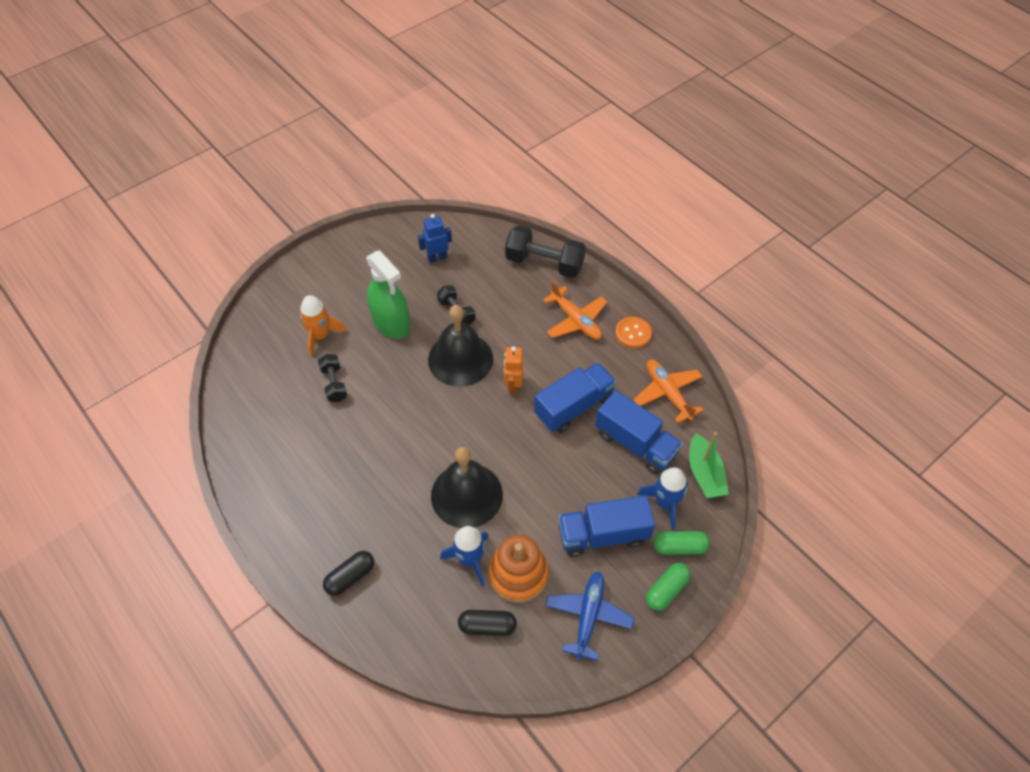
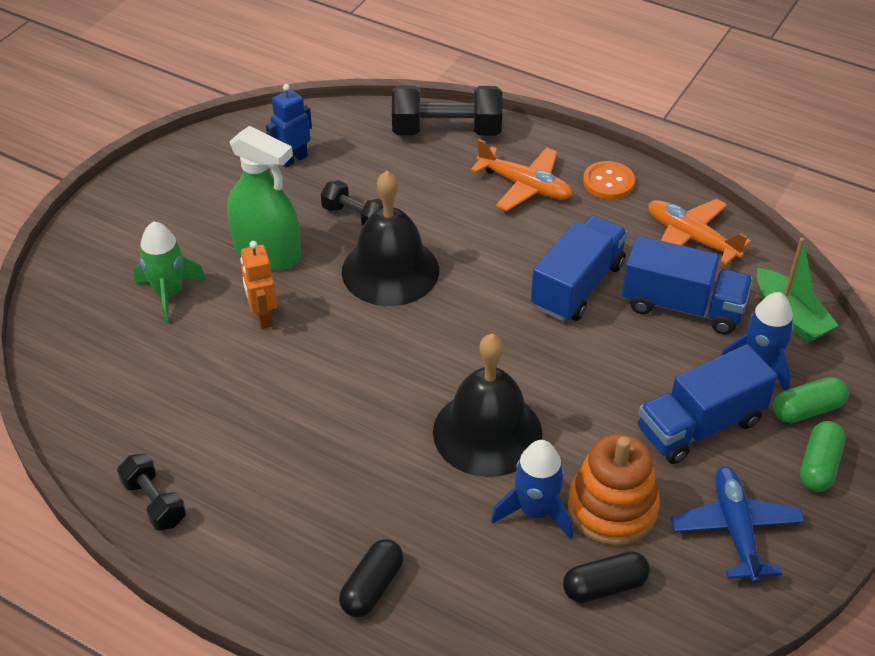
camera: 20 degrees left, 10 degrees down
(321, 335) = (169, 294): orange rocket -> green rocket
(334, 384) = (220, 348): black dumbbell -> black dumbbell (154, 502)
(513, 387) = (482, 284): orange robot -> orange robot (263, 317)

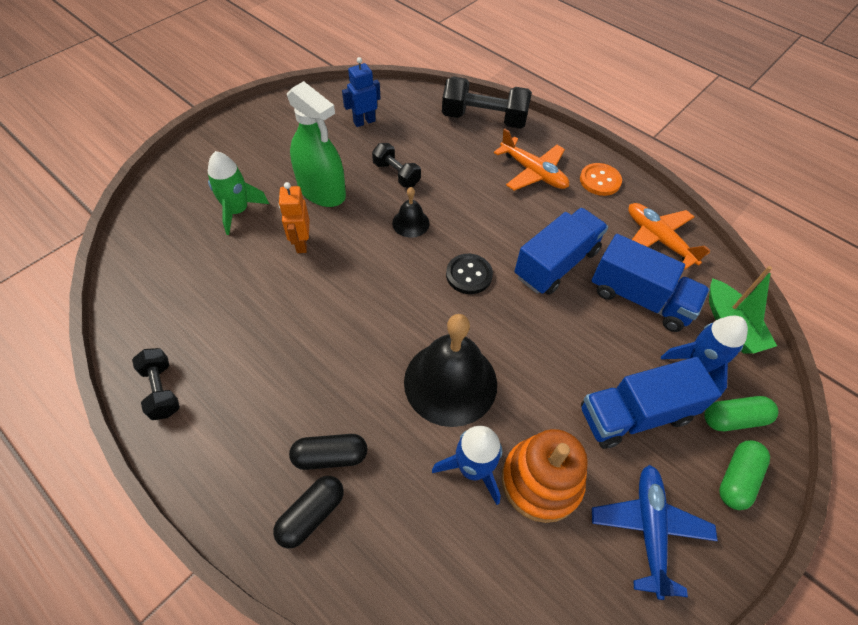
camera: 10 degrees right, 10 degrees up
(390, 270) = (410, 223): black bell -> black bell, size x0.48
(477, 316) = (469, 275): none -> black button
(604, 586) = (516, 563): black capsule -> black capsule (330, 456)

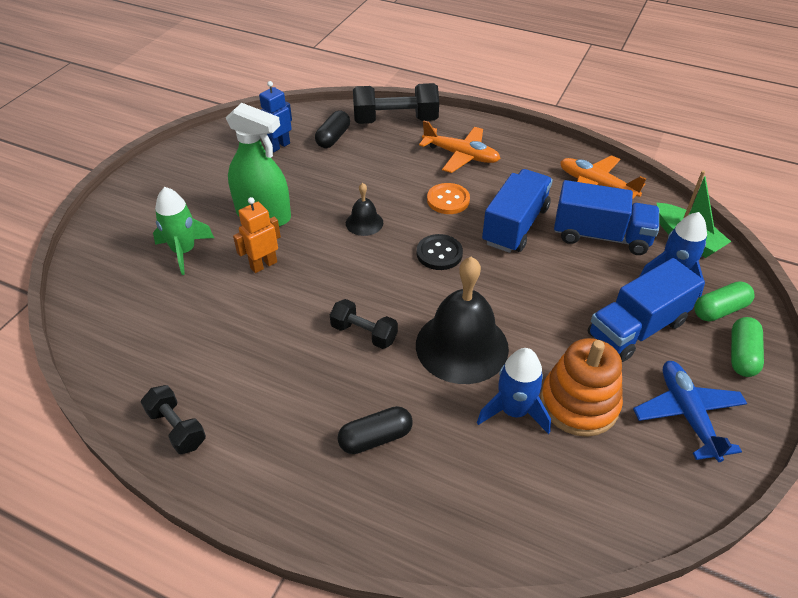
camera: 15 degrees left, 10 degrees down
(301, 243) = (263, 265): orange robot -> orange robot turned 75 degrees clockwise
(312, 515) = (380, 492): black capsule -> black capsule (333, 138)
(396, 174) = (331, 184): black dumbbell -> black dumbbell (364, 333)
(600, 180) = (524, 149): orange button -> orange button (448, 200)

